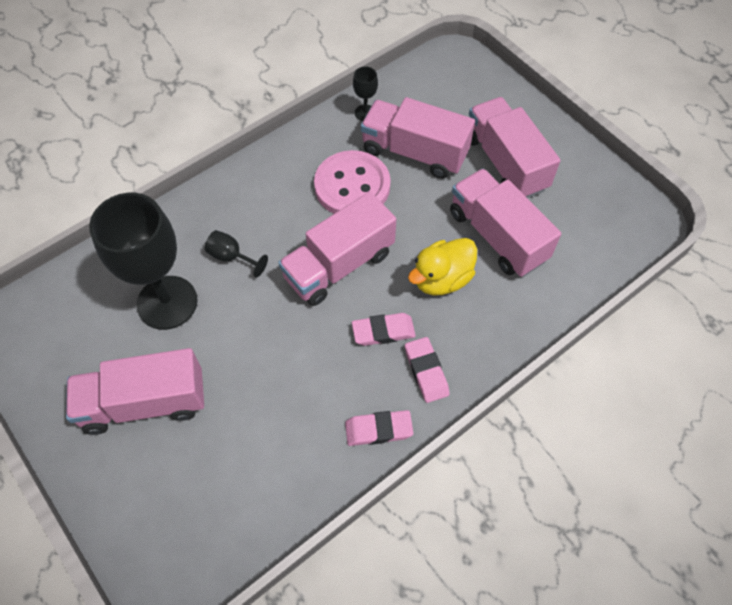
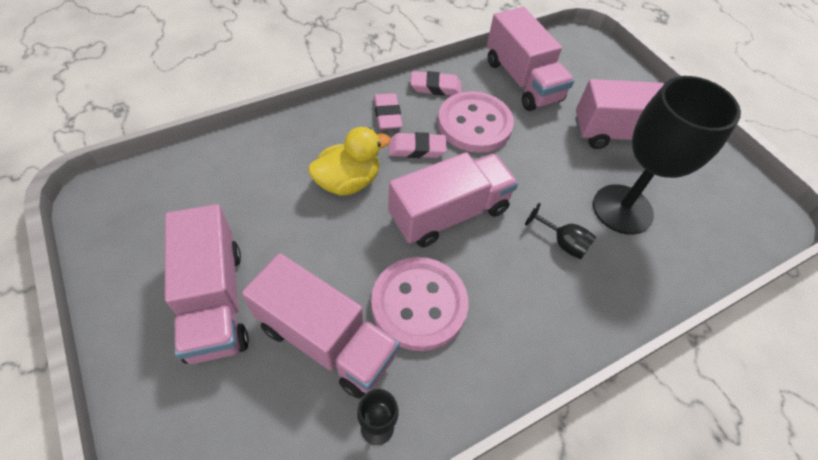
camera: 175 degrees left, 5 degrees down
(324, 380) = (474, 124): none -> pink button
(497, 236) = (272, 212): pink truck -> pink truck (522, 80)

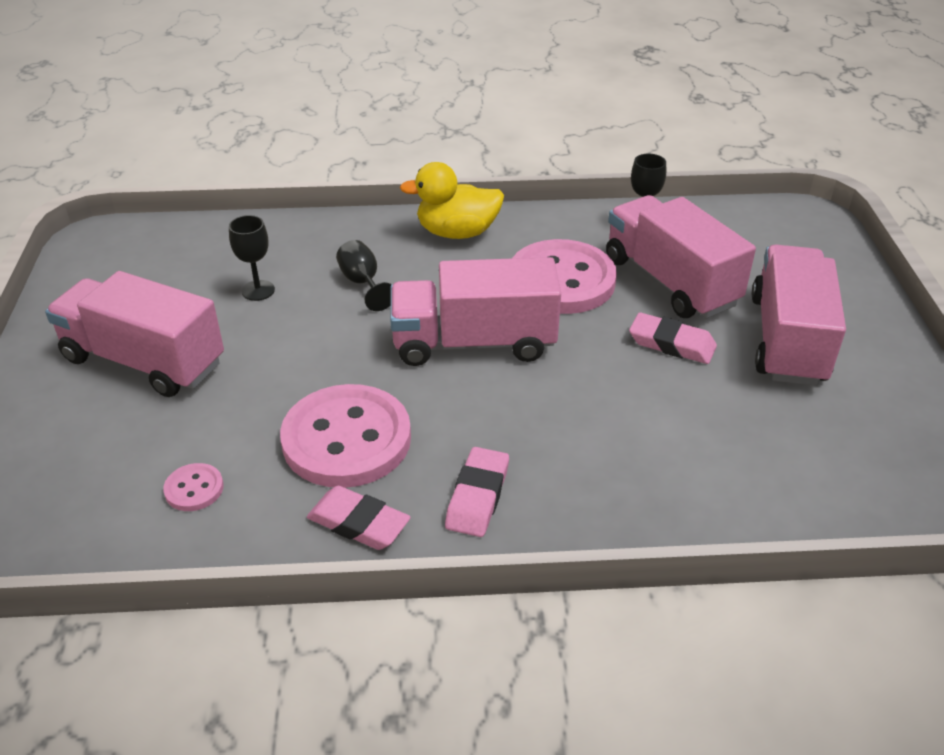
camera: 150 degrees left, 15 degrees down
(348, 182) = (589, 414): yellow duck -> yellow duck (457, 232)
(417, 149) = (463, 429): pink eraser -> pink eraser (671, 344)
(522, 80) = (194, 489): pink truck -> pink button
(622, 209) = (258, 290): black goblet -> black goblet, size x0.42

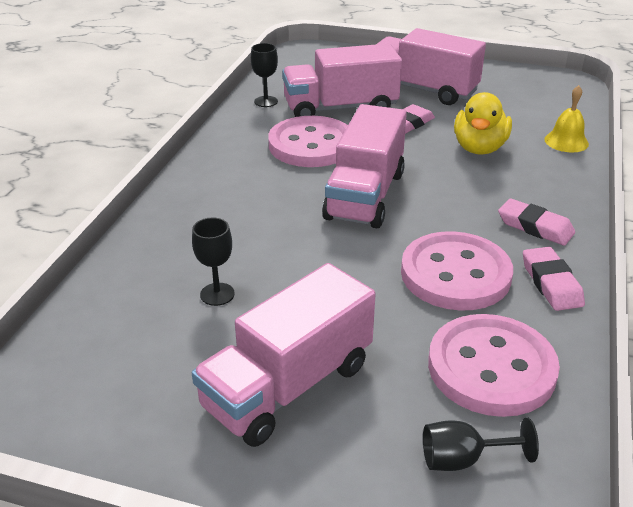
camera: 70 degrees left, 5 degrees down
(194, 489) = (491, 368): pink button -> pink button, size x2.35
(358, 523) = (551, 283): pink eraser -> pink eraser turned 60 degrees counterclockwise
(363, 283) = (250, 232): black goblet -> black goblet (463, 459)
(457, 232) = (211, 174): yellow duck -> yellow duck (479, 148)
(740, 509) = (566, 141): none -> yellow bell

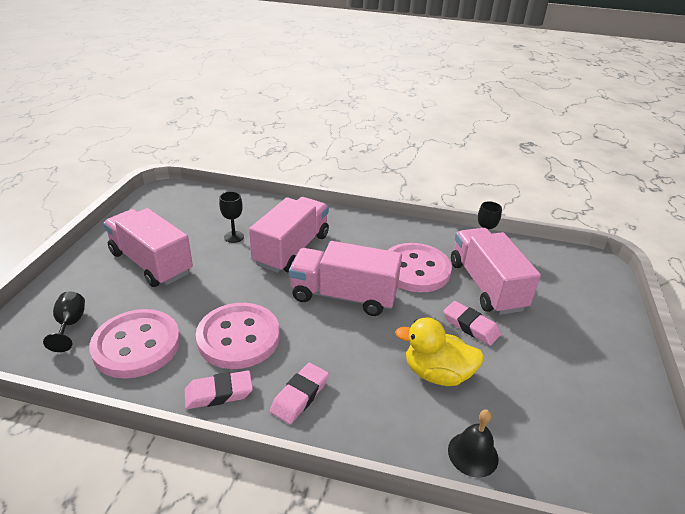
camera: 85 degrees right, 0 degrees up
(423, 89) = (552, 342): pink truck -> pink truck (291, 249)
(566, 141) = (473, 454): yellow bell -> black bell

